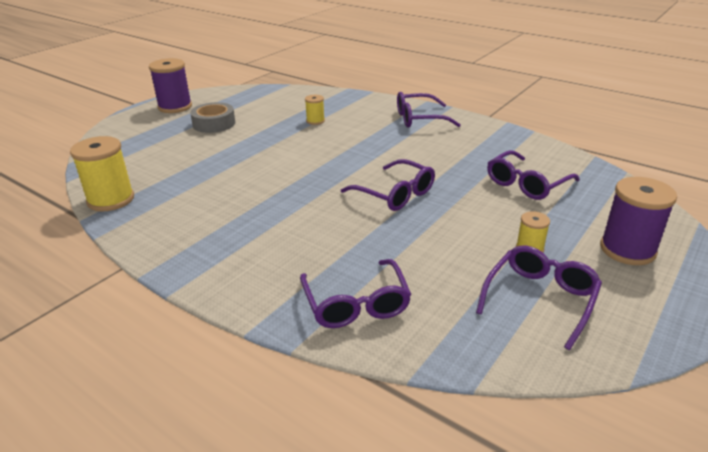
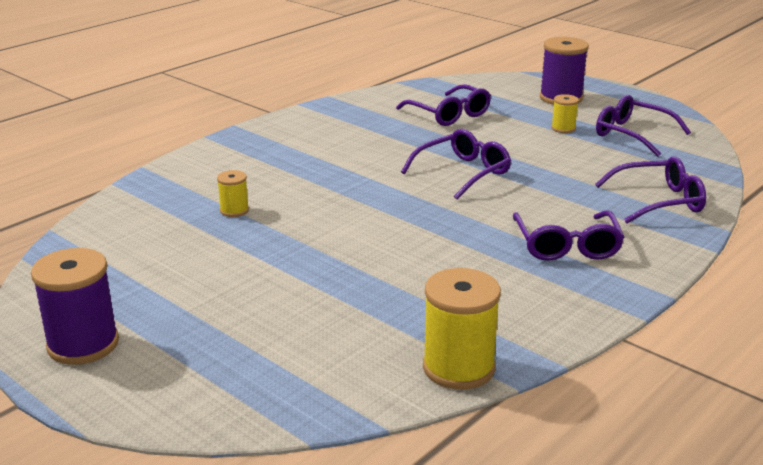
camera: 85 degrees left, 5 degrees down
(214, 124) = (197, 295): grey tape -> none
(419, 119) = (264, 145): purple glasses -> purple glasses (567, 246)

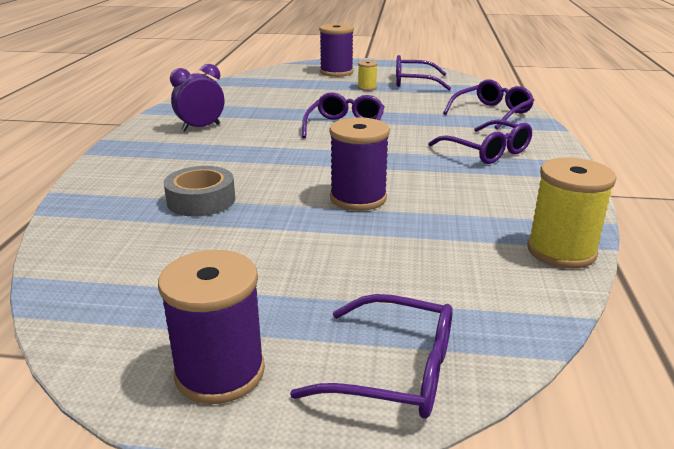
camera: 35 degrees left, 0 degrees up
(234, 210) = (201, 200): yellow spool -> grey tape
(328, 135) = (201, 127): none -> purple clock
(359, 252) = (358, 198): none -> purple spool
(449, 114) = (276, 95): purple glasses -> purple glasses (394, 371)

